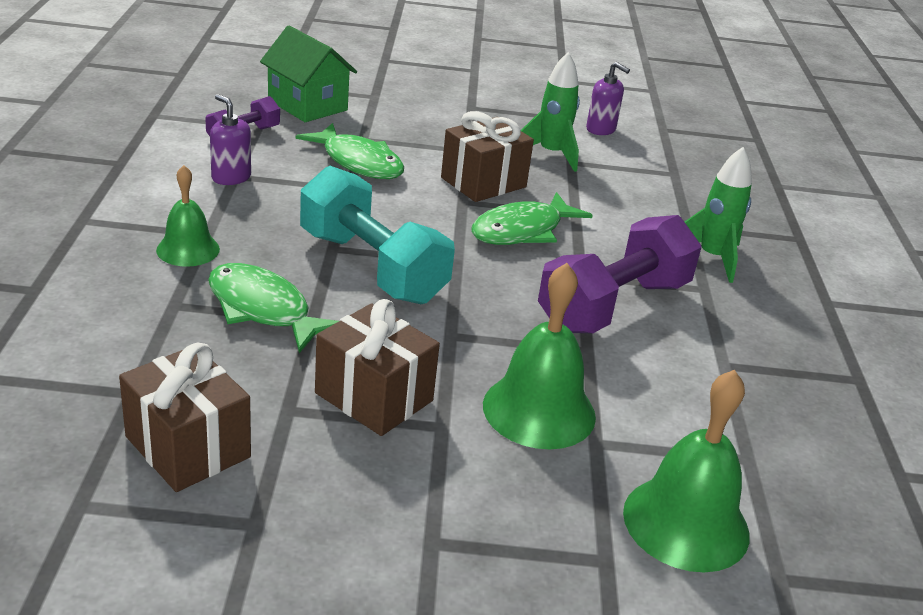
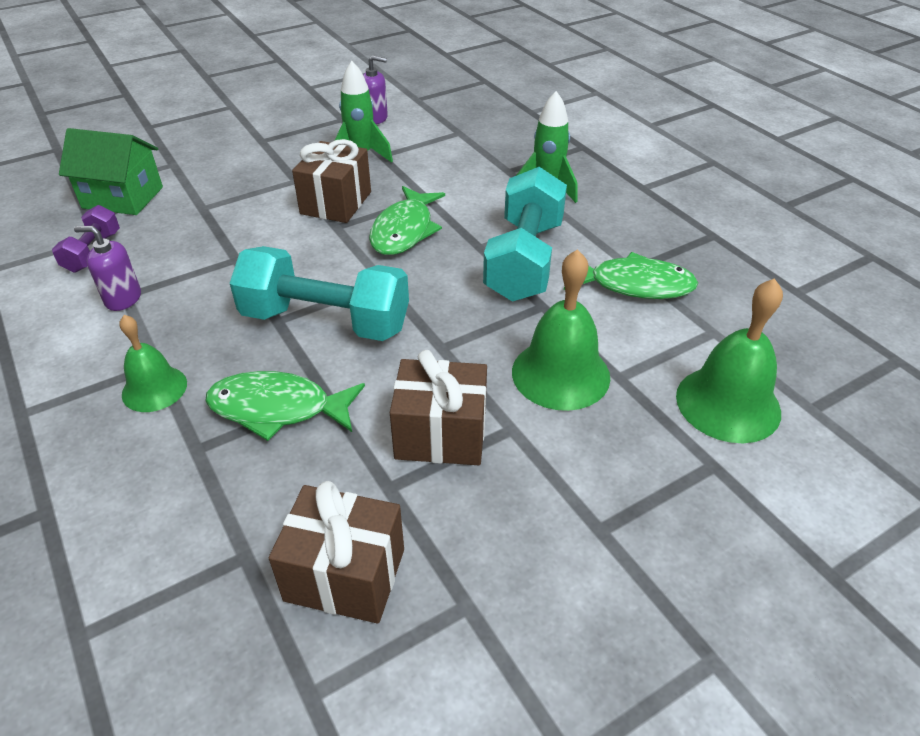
camera: 30 degrees left, 10 degrees up
(358, 162) = (220, 231): green fish -> green fish (634, 285)
(613, 305) = (524, 260): purple dumbbell -> turquoise dumbbell

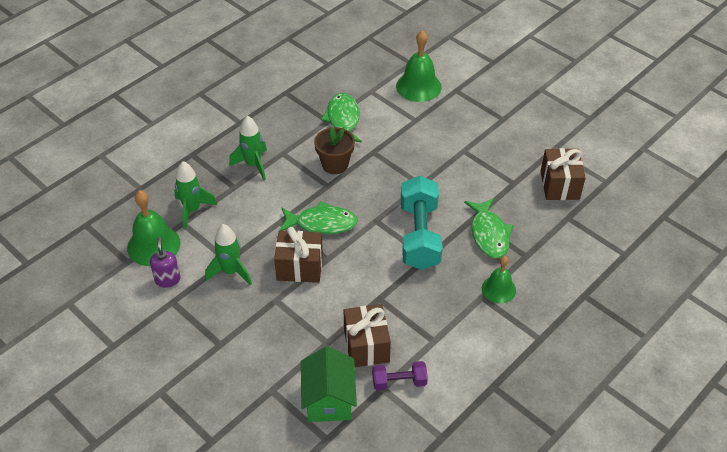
camera: 105 degrees left, 5 degrees up
(123, 299) = (437, 339): purple soap dispenser -> none
(441, 434) = (478, 172): brown gift -> brown gift (366, 346)
(478, 139) = (192, 210): none -> green rocket
(524, 260) = (335, 164): turquoise dumbbell -> brown flower pot
(560, 374) = (422, 139): green bell -> green bell (153, 245)

